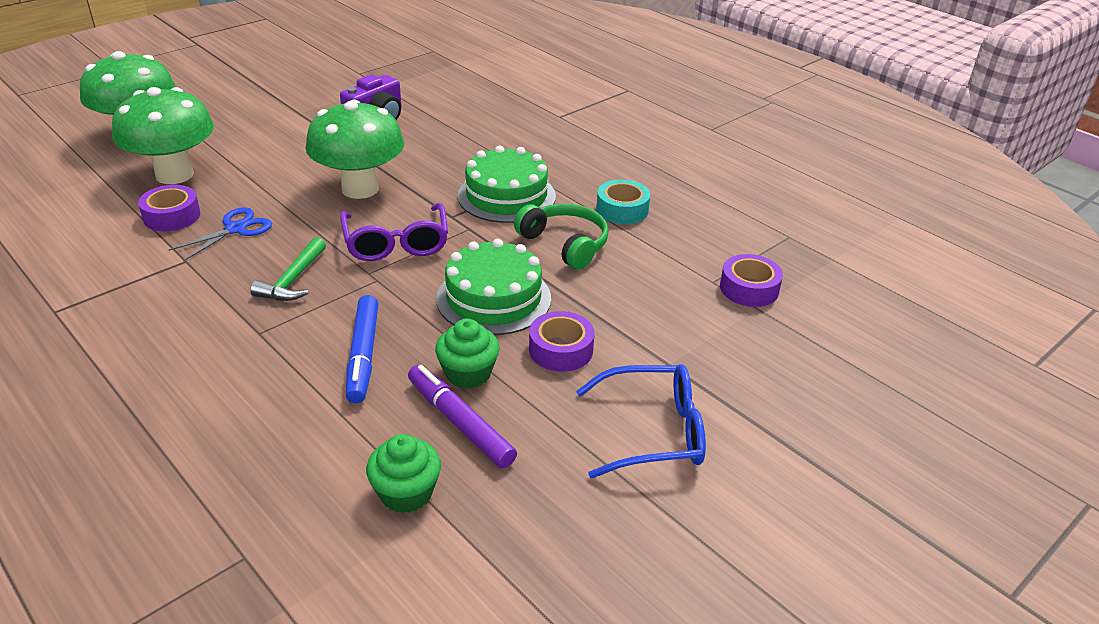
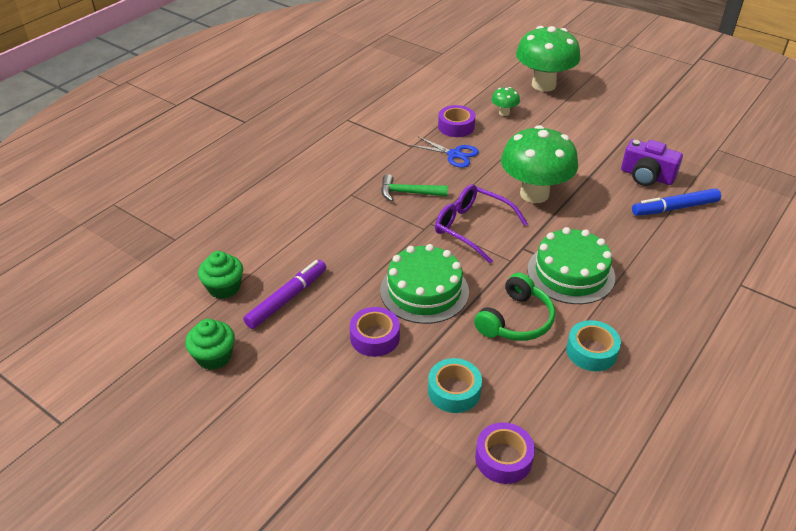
camera: 80 degrees right, 5 degrees up
(174, 175) = (504, 113): green mushroom -> green mushroom, size x0.43
(363, 355) = (341, 242): blue marker -> blue marker (674, 208)
(396, 243) = (472, 228): purple glasses -> purple glasses turned 60 degrees clockwise
(468, 373) = (336, 293): green cupcake -> green cupcake (214, 356)
(653, 432) = (295, 402): blue glasses -> none
(658, 304) = (454, 391): none -> turquoise tape

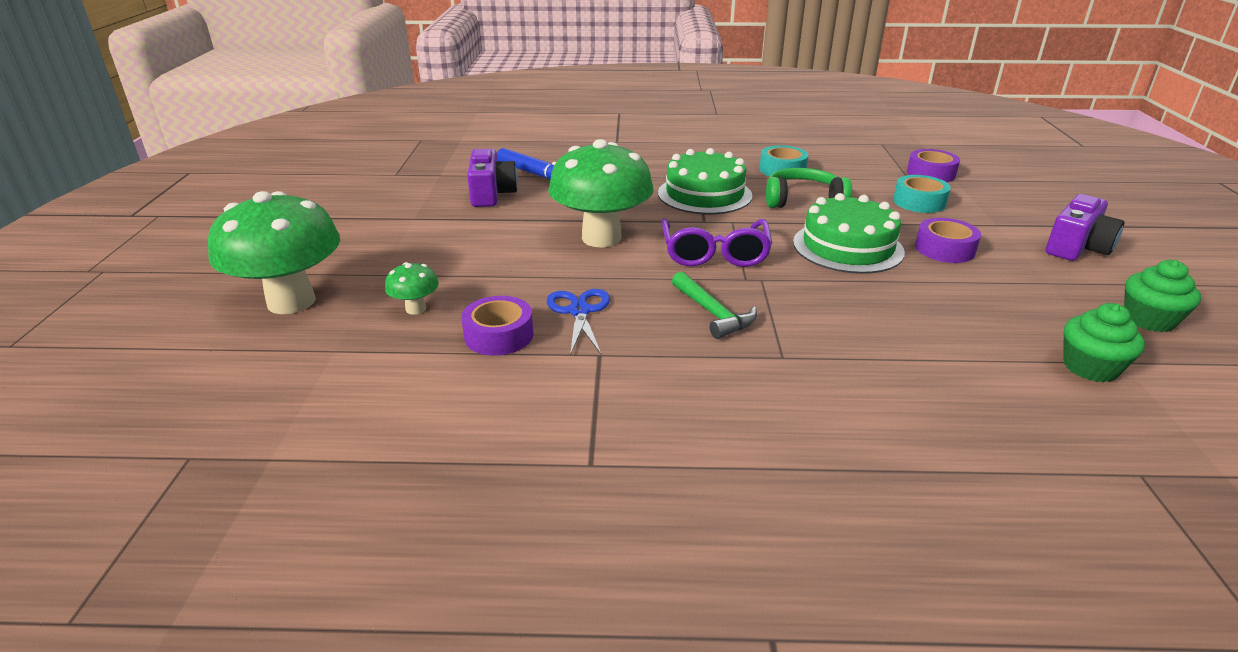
camera: 125 degrees left, 10 degrees down
(287, 299) = (1009, 315): purple marker -> none
(301, 418) = (1077, 248): none -> purple camera

